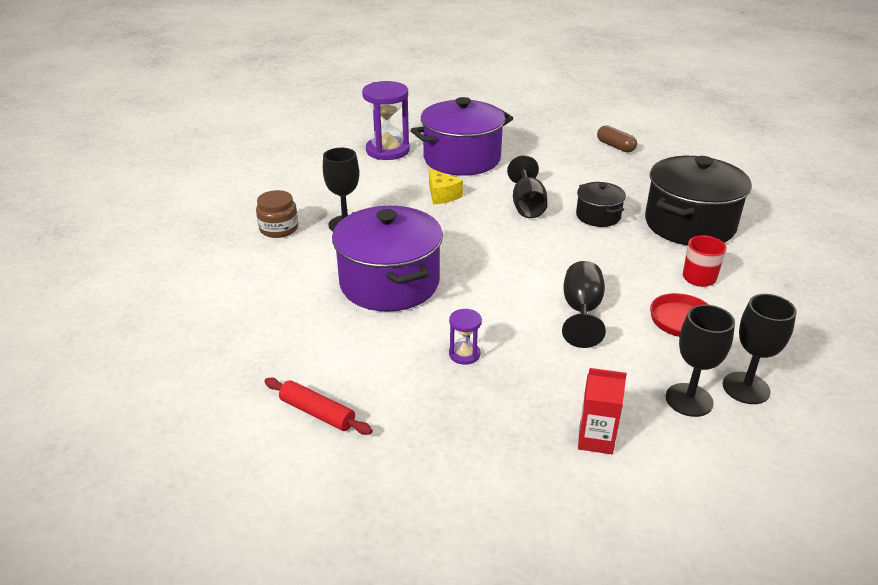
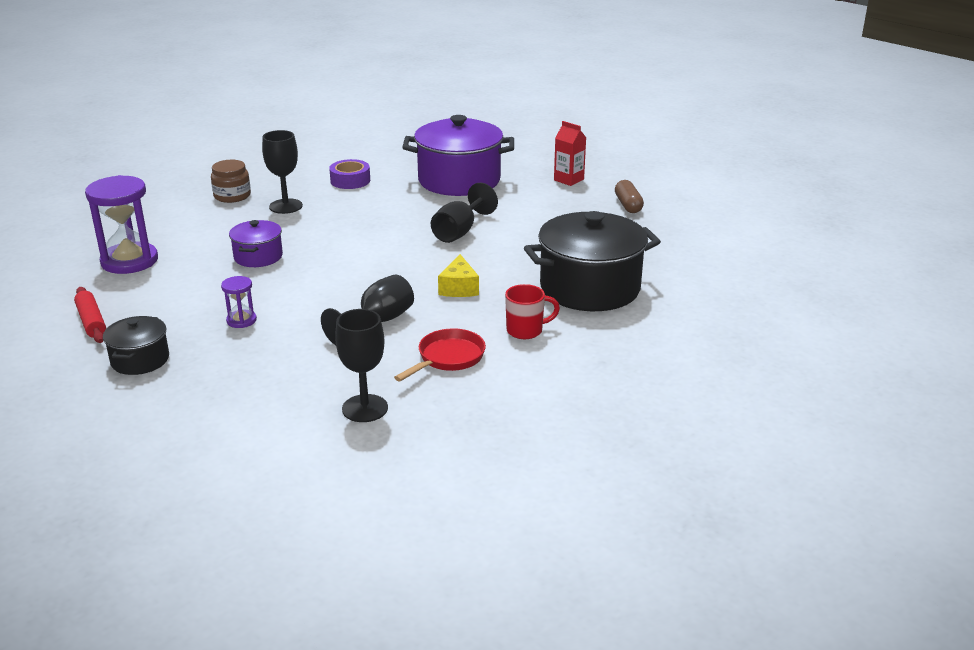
camera: 30 degrees right, 5 degrees down
(370, 183) = (350, 181): none -> purple tape
(387, 150) = (403, 158): purple hourglass -> purple hourglass (129, 261)
(389, 283) = (258, 257): purple pot -> purple pot, size x0.51
(442, 195) = (397, 205): yellow cheese -> yellow cheese (459, 288)
(595, 439) = (251, 405): red carton -> red carton (568, 180)
(598, 216) = (511, 257): black pot -> black pot (140, 360)
(746, 388) = (426, 418): black goblet -> none

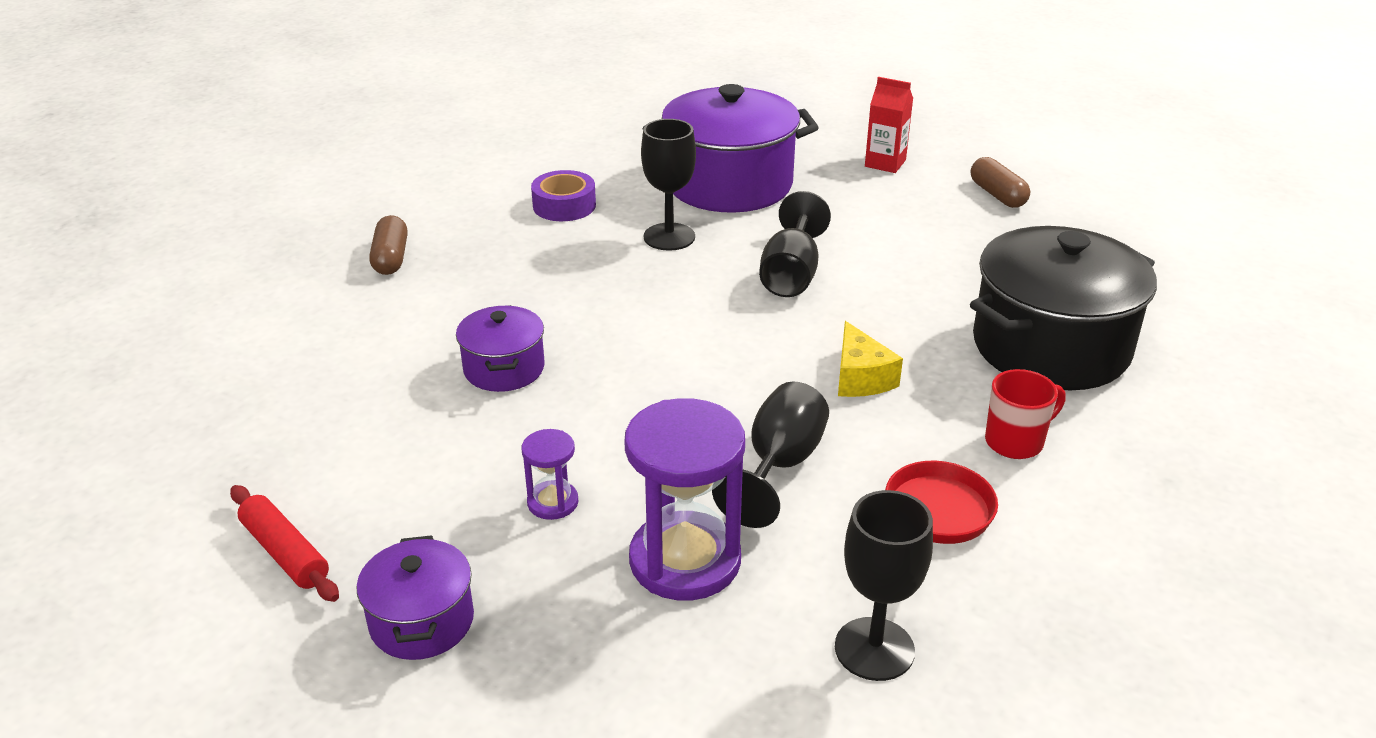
camera: 15 degrees left, 5 degrees up
(129, 261) = (285, 412): purple hourglass -> purple hourglass (685, 560)
(140, 360) = (422, 621): black pot -> purple pot
(232, 196) = (391, 258): brown jar -> brown capsule
(286, 206) = (491, 266): black goblet -> black goblet (669, 237)

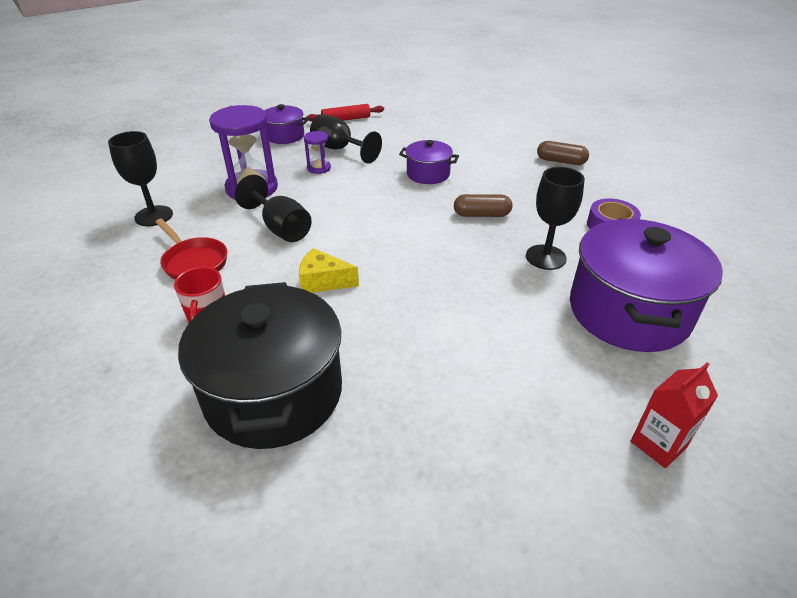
camera: 115 degrees right, 5 degrees up
(791, 275) = (463, 295): black goblet -> black goblet (339, 149)
(997, 195) = (550, 515): brown capsule -> brown capsule (481, 215)

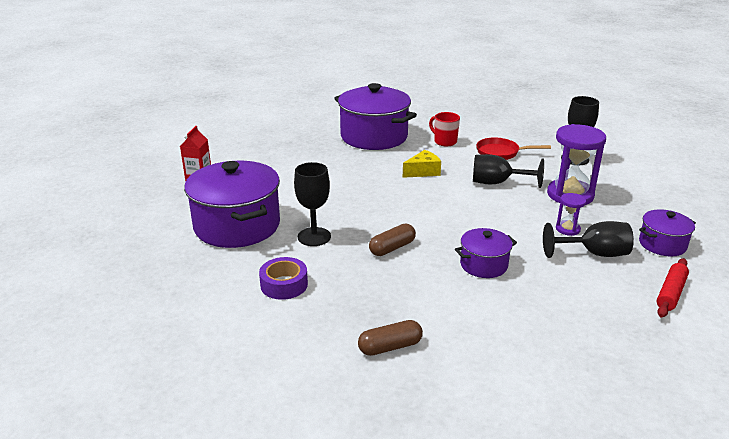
camera: 140 degrees right, 10 degrees down
(274, 393) = (374, 137): black pot -> purple pot

